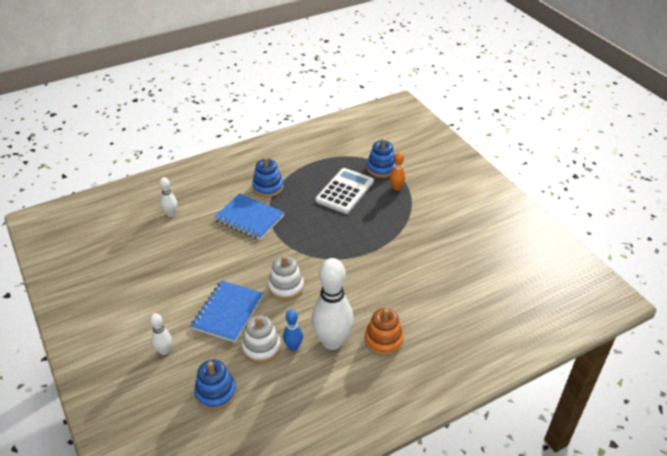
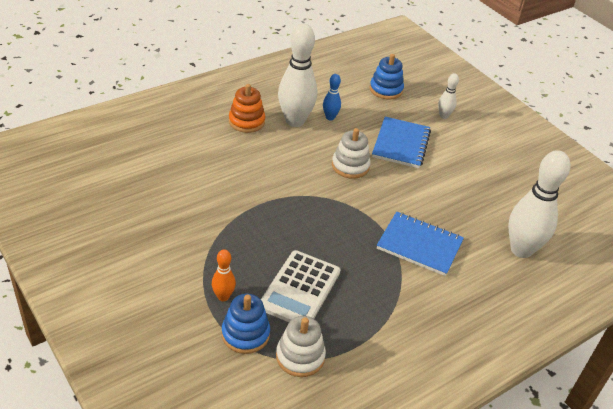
camera: 170 degrees right, 0 degrees up
(171, 214) = (521, 250): white bowling pin -> white bowling pin, size x2.09
(261, 348) = (359, 117): white stacking toy -> white stacking toy (300, 356)
(268, 187) = (412, 294): blue stacking toy -> none

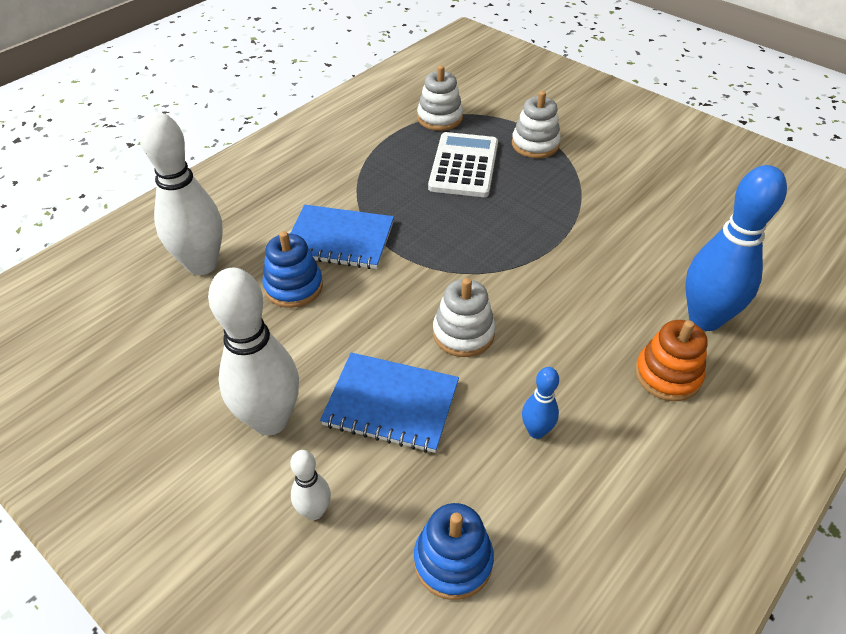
camera: 170 degrees right, 5 degrees up
(202, 139) = (704, 319): none -> blue bowling pin
(223, 296) = (535, 144): orange bowling pin -> white stacking toy
(245, 334) = (496, 123): blue stacking toy -> blue stacking toy (293, 287)
(295, 121) = (592, 402): white bowling pin -> white bowling pin (270, 420)
(401, 144) = (391, 404): blue notebook -> blue notebook turned 75 degrees counterclockwise

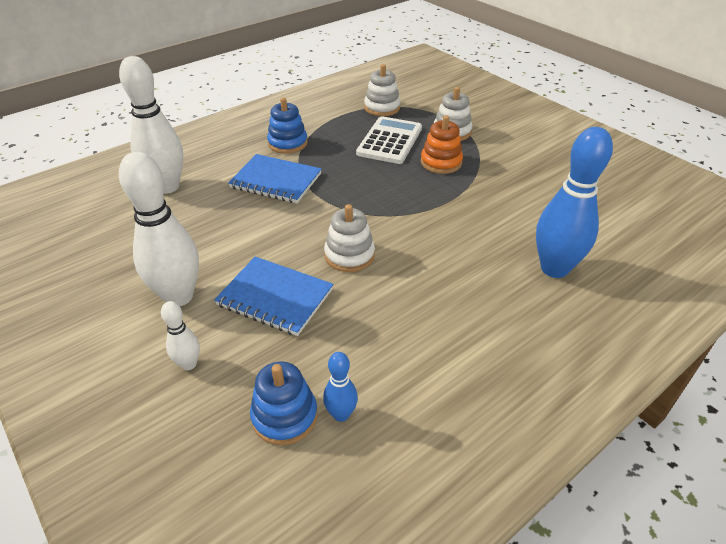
camera: 10 degrees right, 5 degrees down
(293, 287) = (229, 208): blue stacking toy -> blue stacking toy (287, 143)
(536, 431) = (385, 332): blue bowling pin -> blue bowling pin (341, 414)
(667, 375) = (509, 305): orange stacking toy -> orange stacking toy (441, 162)

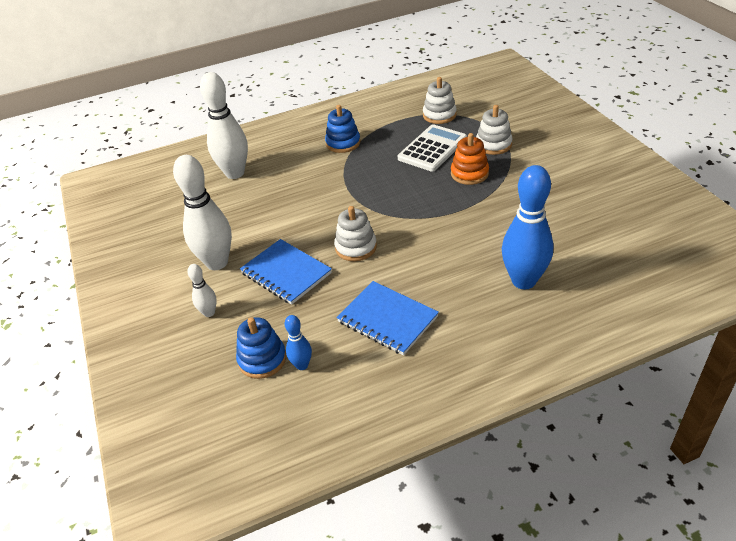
camera: 20 degrees right, 0 degrees up
(276, 181) = (321, 177): blue notebook -> blue notebook (387, 319)

